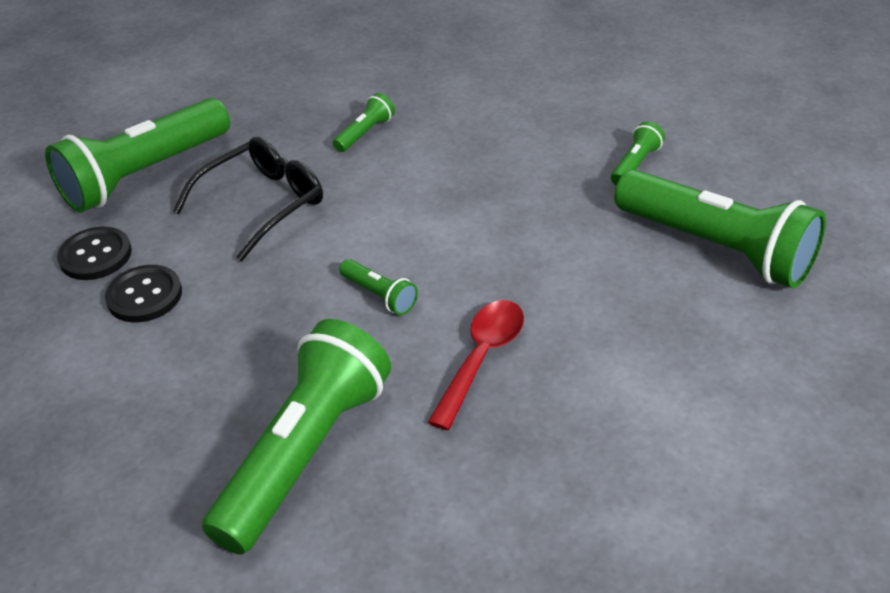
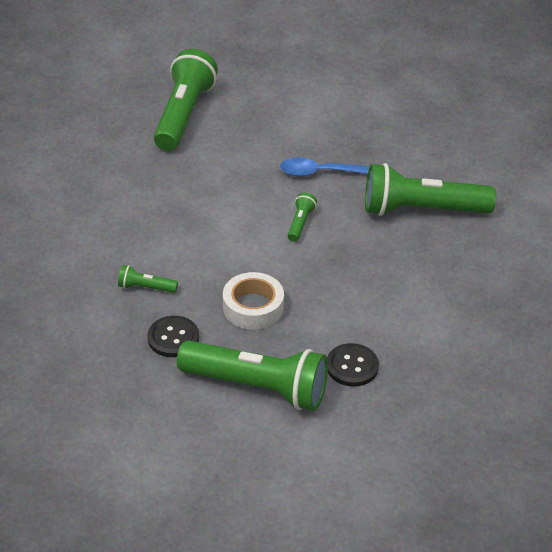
camera: 120 degrees left, 0 degrees up
(144, 296) = (368, 322): black button -> black button (173, 338)
(262, 204) = (253, 307): black glasses -> white tape
(482, 358) = (320, 172): red spoon -> blue spoon
(635, 164) = (120, 157): green flashlight -> none

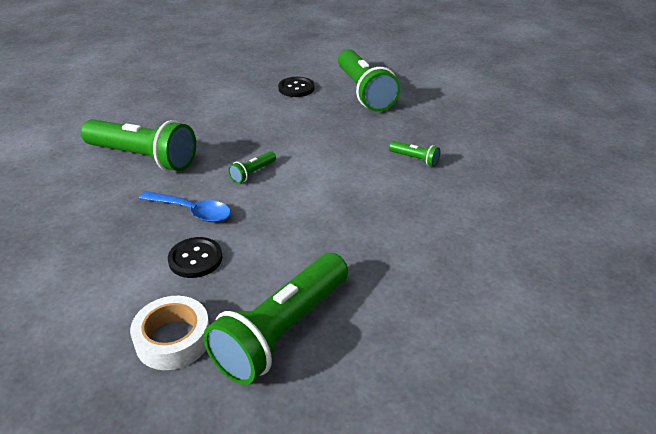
camera: 155 degrees left, 5 degrees down
(173, 338) = (407, 125): black button -> black button (195, 259)
(253, 307) = (337, 129): white tape -> white tape (173, 339)
(257, 387) = (364, 92): green flashlight -> green flashlight turned 150 degrees counterclockwise

